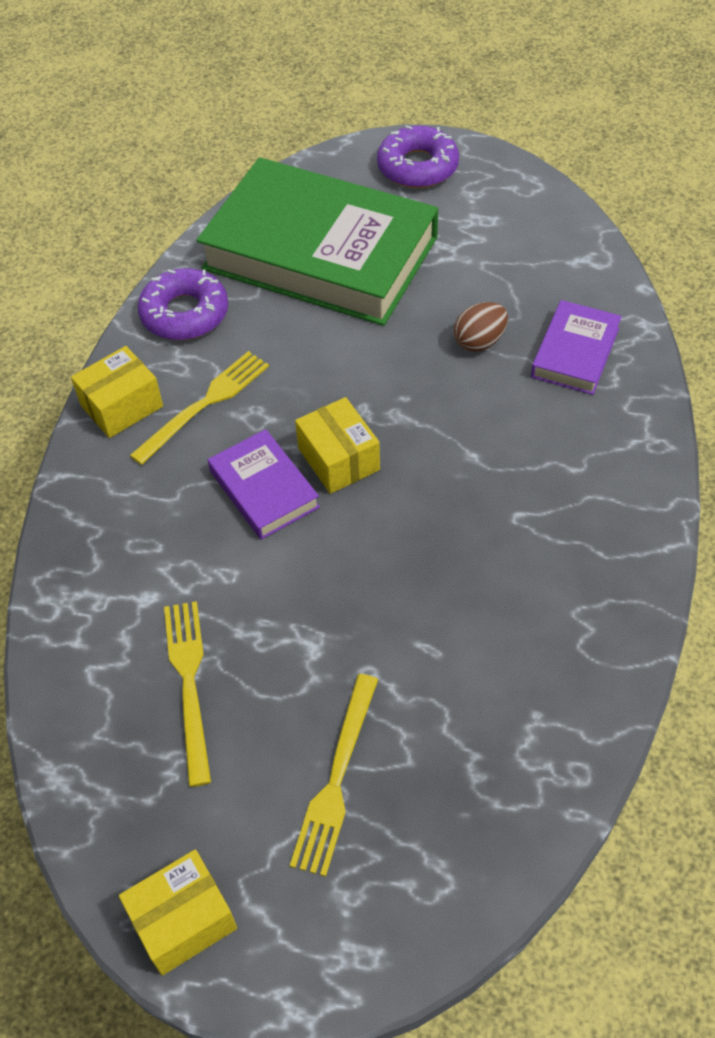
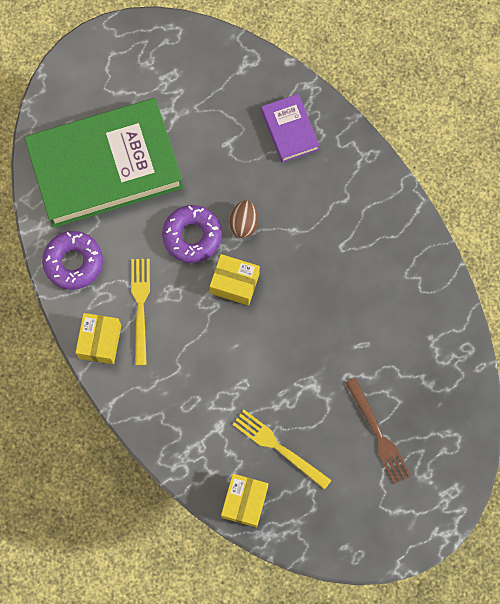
camera: 45 degrees left, 20 degrees up
(183, 920) = (374, 540): yellow box -> yellow box (245, 502)
(264, 489) = (216, 328): purple book -> none
(336, 778) = (378, 434): yellow fork -> brown fork
(417, 167) = (100, 65): purple donut -> purple donut (192, 236)
(479, 341) = (238, 160): brown egg -> brown egg (243, 224)

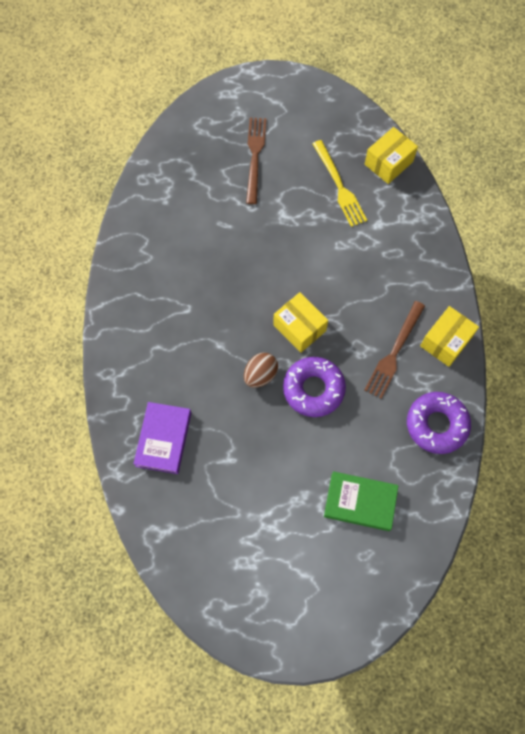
camera: 150 degrees left, 5 degrees down
(105, 167) = (360, 502): green book -> green book, size x0.44
(140, 307) = (394, 352): yellow fork -> brown fork

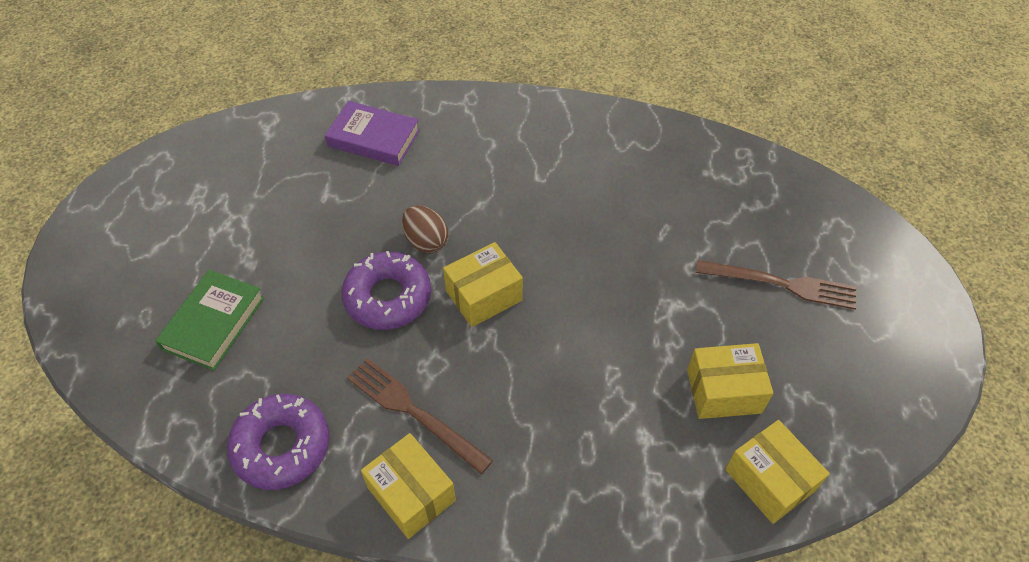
camera: 100 degrees right, 15 degrees down
(339, 186) = (723, 391): yellow fork -> yellow box

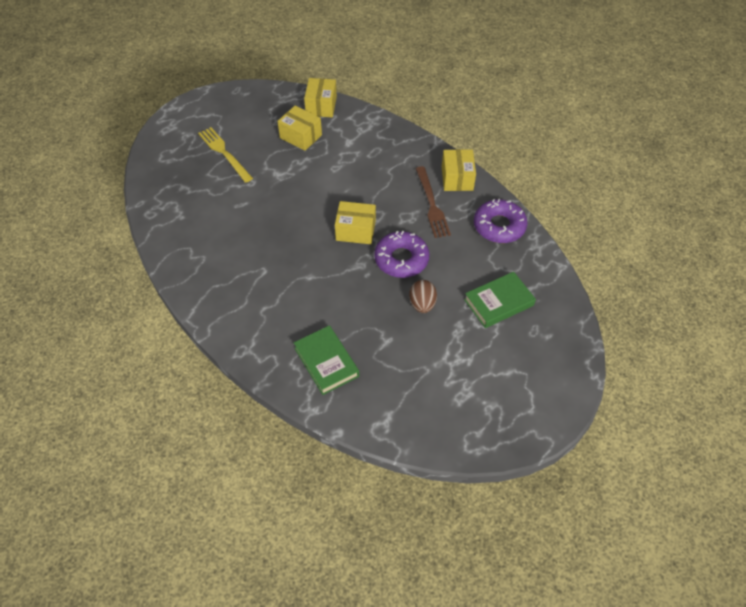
camera: 140 degrees left, 0 degrees up
(373, 138) = (326, 362): purple book -> green book
(426, 241) = (357, 275): brown egg -> brown egg (422, 304)
(781, 284) = (224, 153): brown fork -> yellow fork

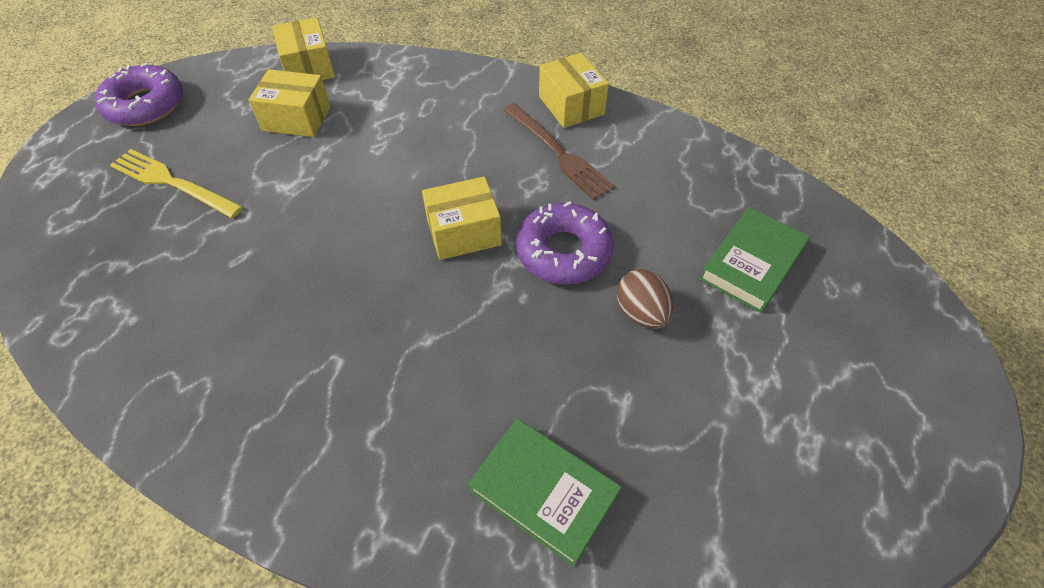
camera: 25 degrees left, 0 degrees up
(499, 226) = (673, 151): purple donut -> purple donut (145, 105)

